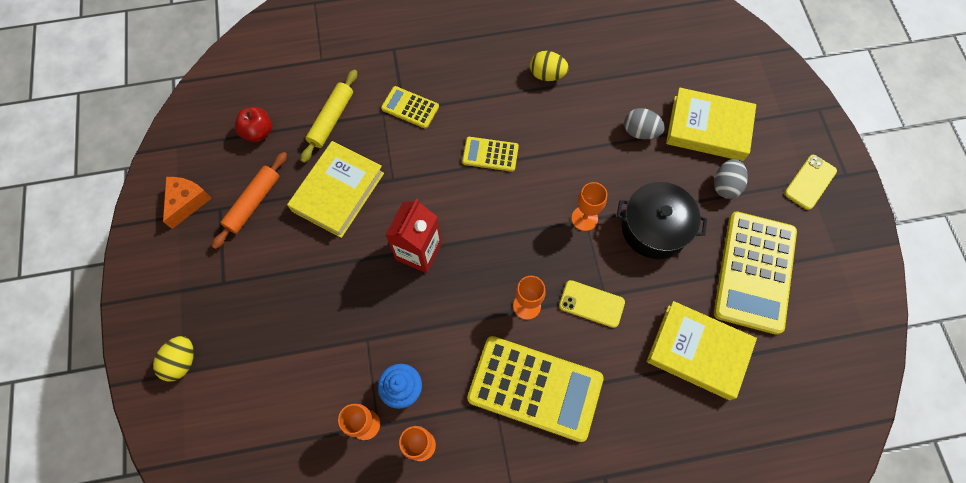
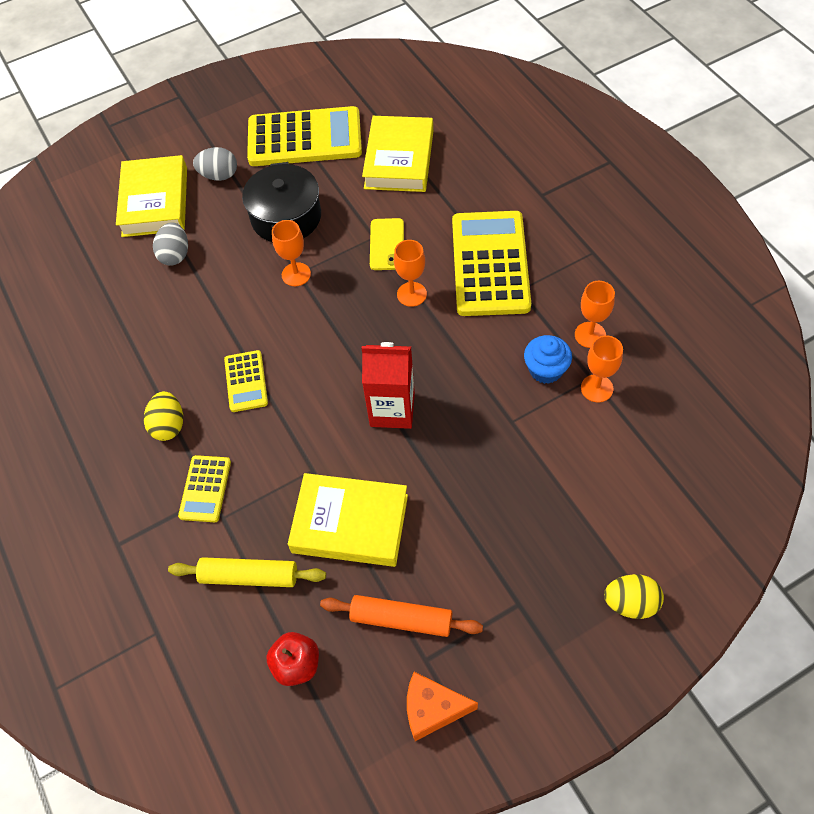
camera: 105 degrees left, 10 degrees down
(547, 75) = (119, 359): yellow egg -> yellow egg (168, 425)
(810, 182) = (195, 118): yellow phone -> none

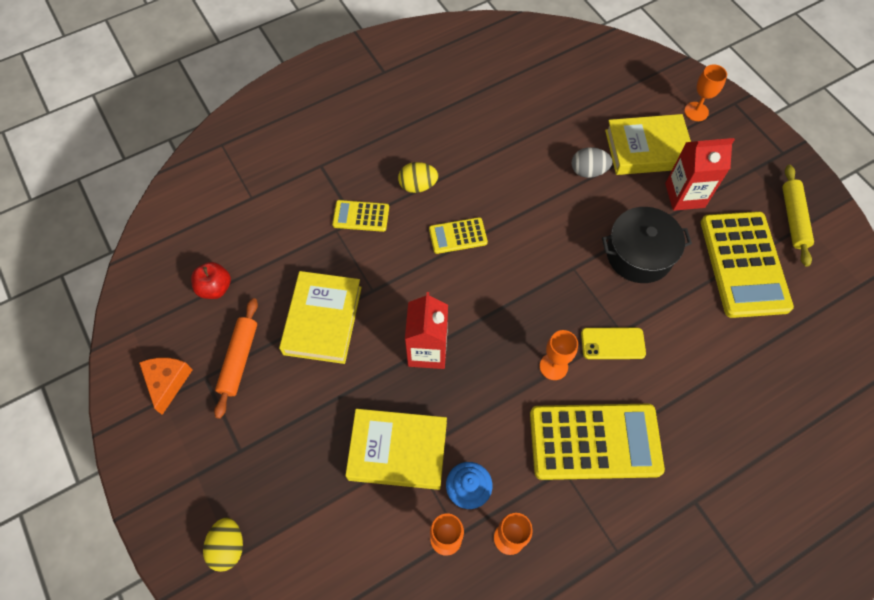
camera: 85 degrees right, 5 degrees up
(219, 175) = (684, 195): grey egg -> red carton
(249, 576) = (286, 252): yellow rolling pin -> yellow rolling pin (793, 219)
(296, 274) = (572, 266): orange goblet -> orange goblet (696, 111)
(399, 159) = (727, 354): yellow book -> yellow book (397, 451)

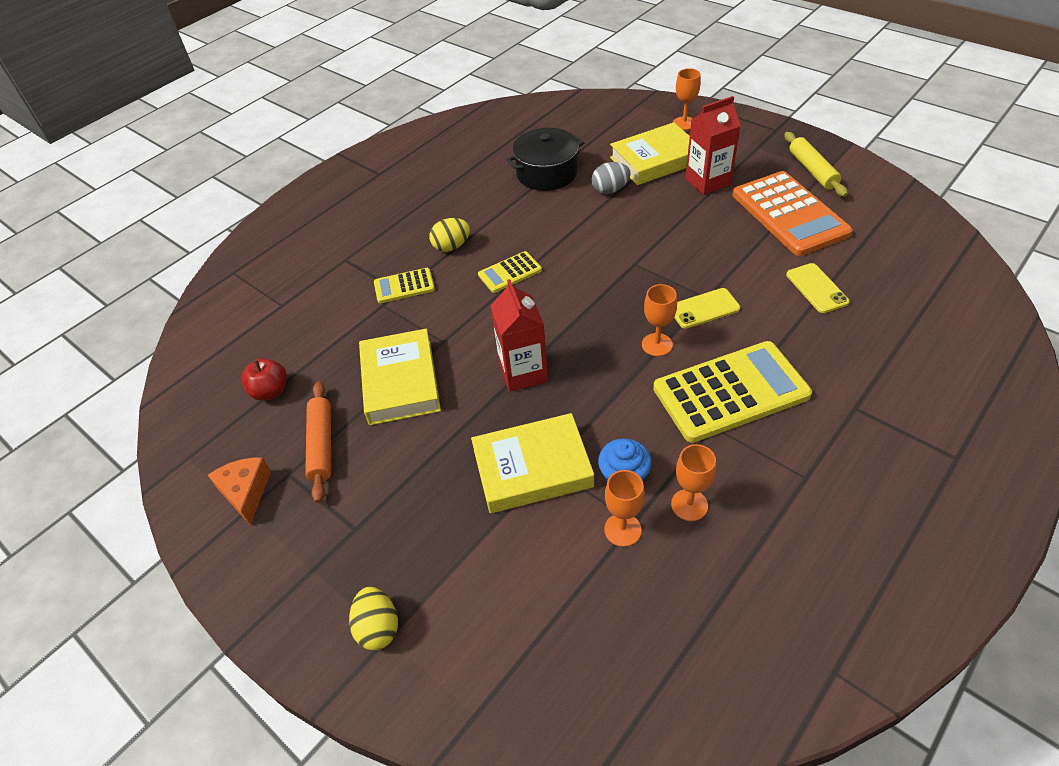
camera: 15 degrees left, 15 degrees down
(639, 254) = (690, 235): black pot -> black pot (547, 173)
(726, 360) = (816, 288): none -> yellow phone
(744, 264) = (789, 214): yellow calculator -> orange calculator

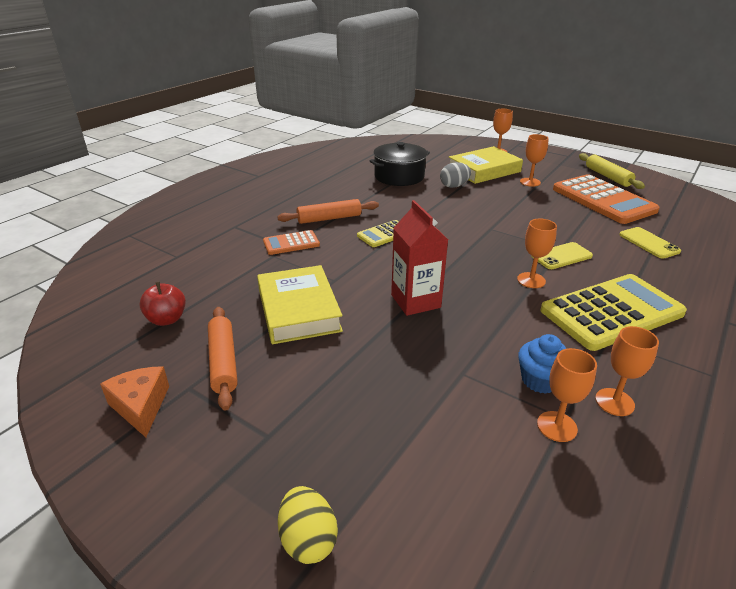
camera: 10 degrees left, 15 degrees down
(404, 286) = (291, 243): yellow calculator -> orange calculator
(451, 246) = (329, 218): yellow egg -> orange rolling pin
(532, 468) = (446, 376): yellow book -> none
(707, 182) = (530, 182): red carton -> orange goblet

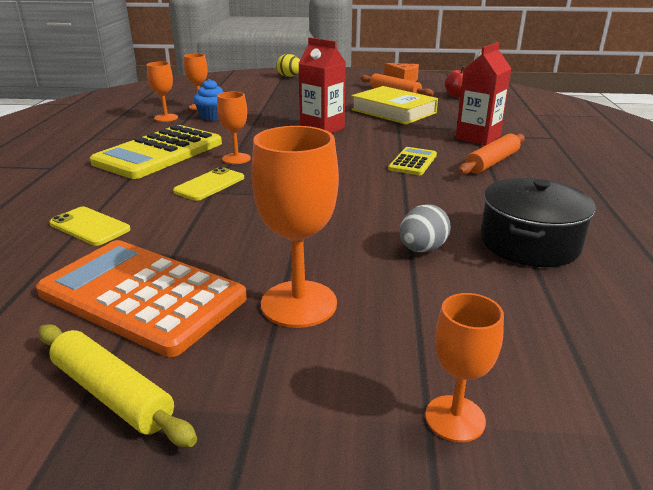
camera: 150 degrees right, 5 degrees down
(291, 243) = (477, 138): orange calculator -> red carton
(484, 170) = (414, 311): yellow book -> none
(530, 182) = (299, 304): orange goblet -> orange goblet, size x1.67

